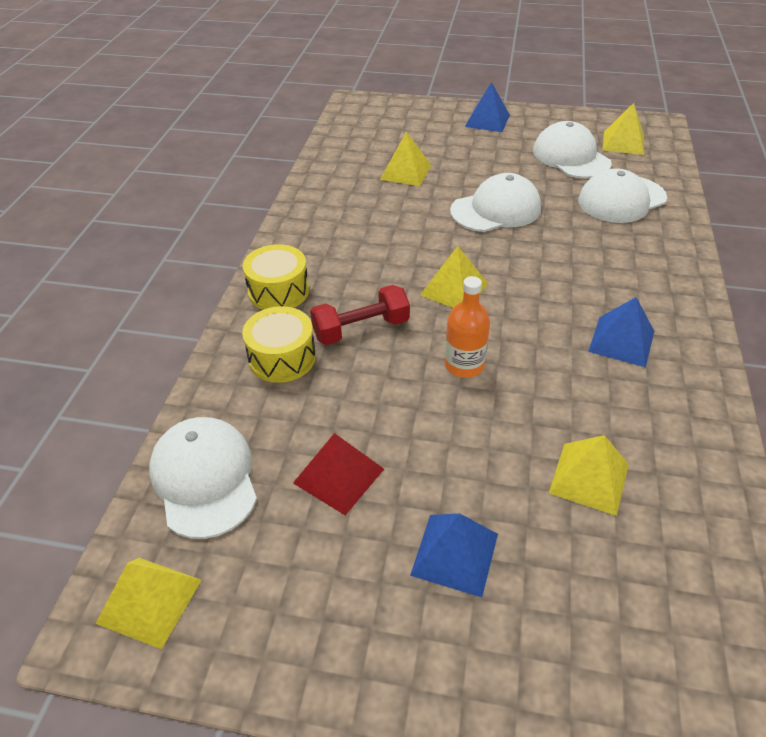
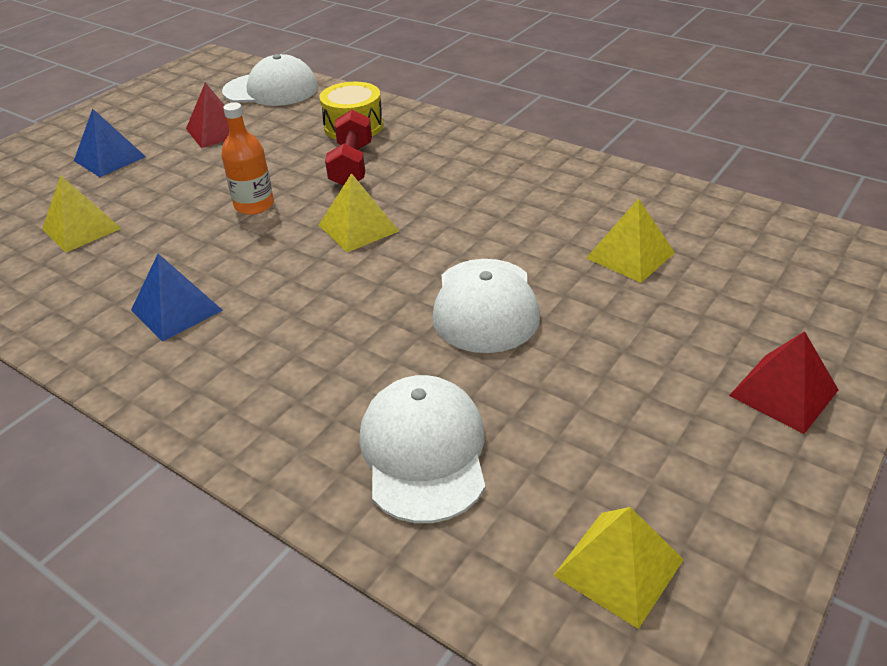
camera: 115 degrees right, 5 degrees down
(149, 601) = (209, 71): yellow pyramid -> none
(278, 291) = (442, 136): yellow drum -> none
(487, 121) = (783, 392): blue pyramid -> red pyramid
(571, 157) = (595, 451): white cap -> none

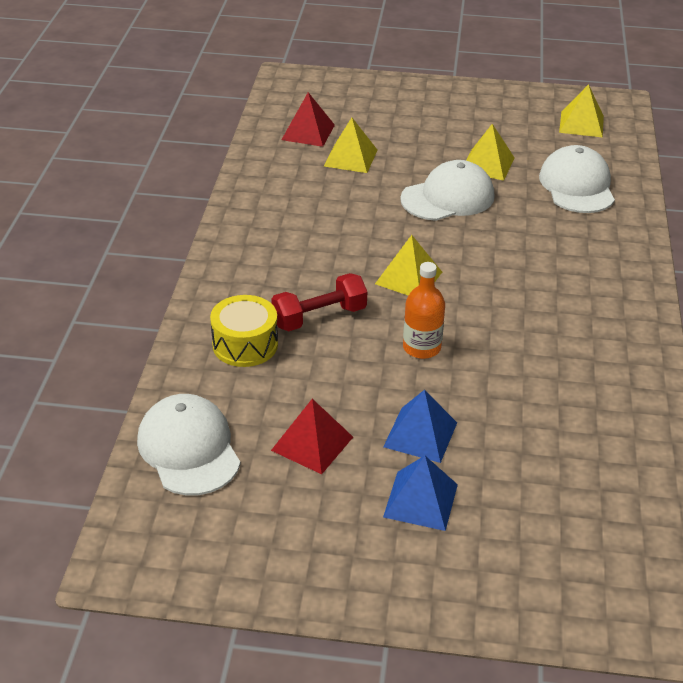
camera: 120 degrees left, 0 degrees up
(82, 228) = (537, 439): yellow pyramid -> yellow pyramid (487, 164)
(177, 310) = (571, 323): blue pyramid -> blue pyramid (420, 434)
(424, 451) = (577, 186): white cap -> white cap turned 120 degrees clockwise
(783, 392) = (436, 99): red pyramid -> red pyramid (308, 132)

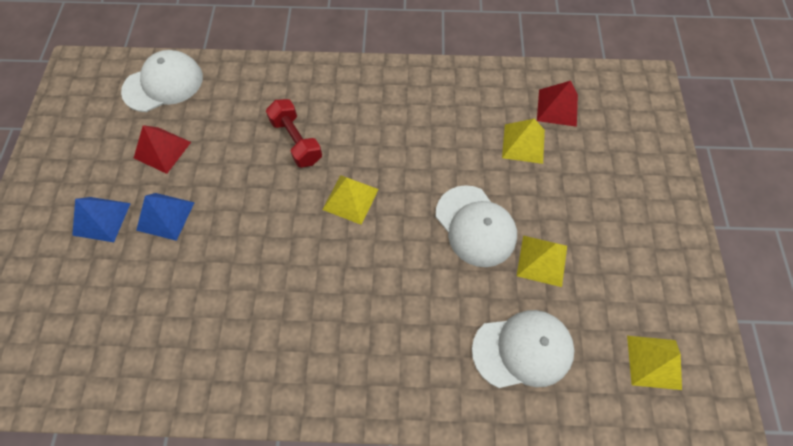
camera: 85 degrees right, 25 degrees up
(245, 344) = (264, 99): yellow drum -> none
(421, 347) = (262, 213): orange bottle -> none

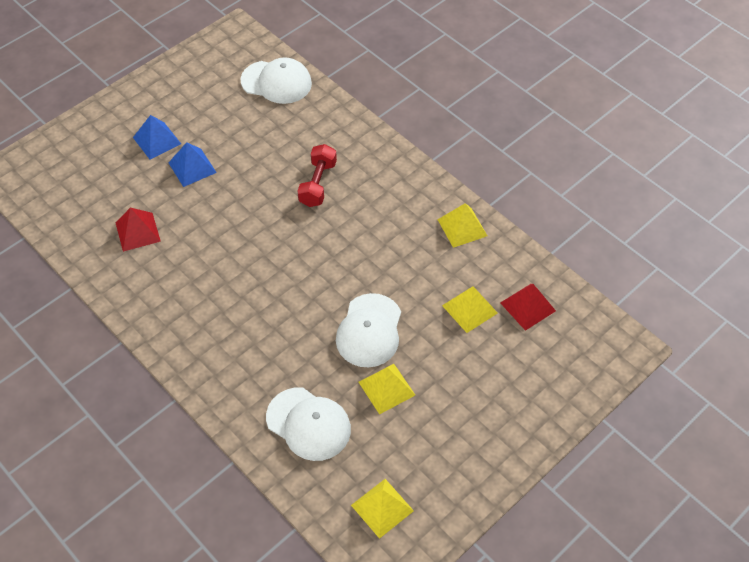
camera: 45 degrees right, 10 degrees down
(162, 150) = (232, 125): red pyramid -> red pyramid (138, 232)
(350, 199) = (309, 247): yellow pyramid -> yellow pyramid (462, 227)

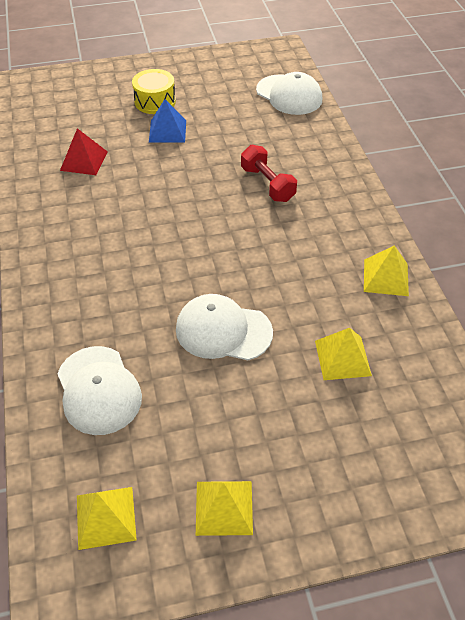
camera: 30 degrees right, 5 degrees down
(157, 140) = (155, 101): blue pyramid -> yellow drum
(317, 184) = (267, 184): red dumbbell -> red dumbbell turned 75 degrees counterclockwise
(369, 331) = (223, 331): white cap -> white cap turned 60 degrees clockwise
(386, 388) = (200, 394): yellow pyramid -> yellow pyramid (224, 507)
(527, 306) = (410, 385): red pyramid -> none

